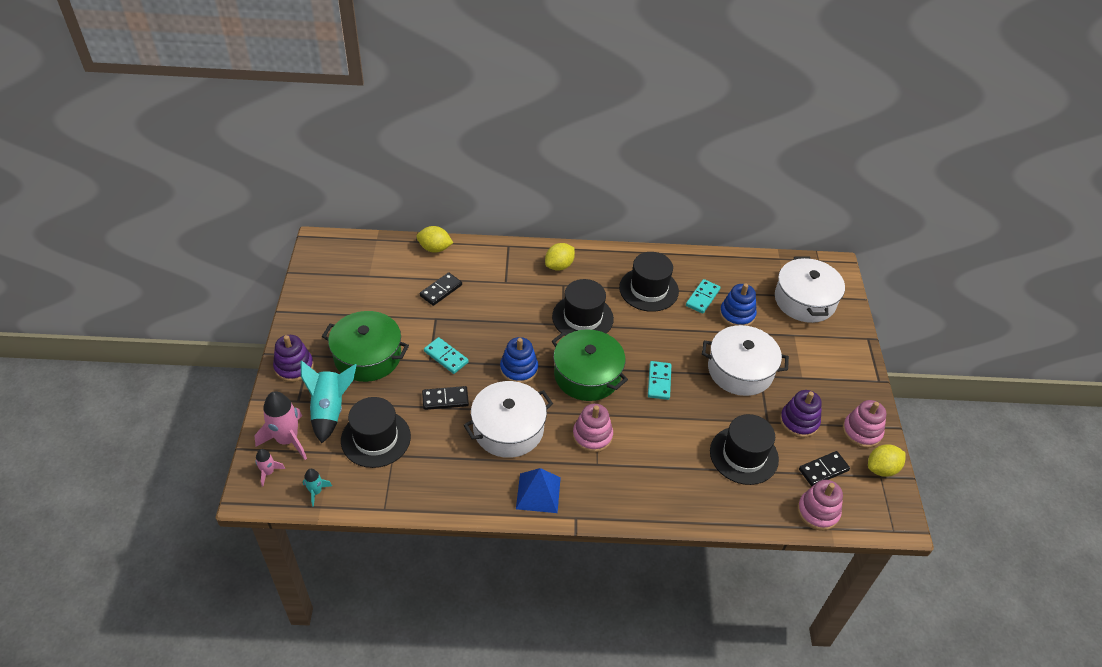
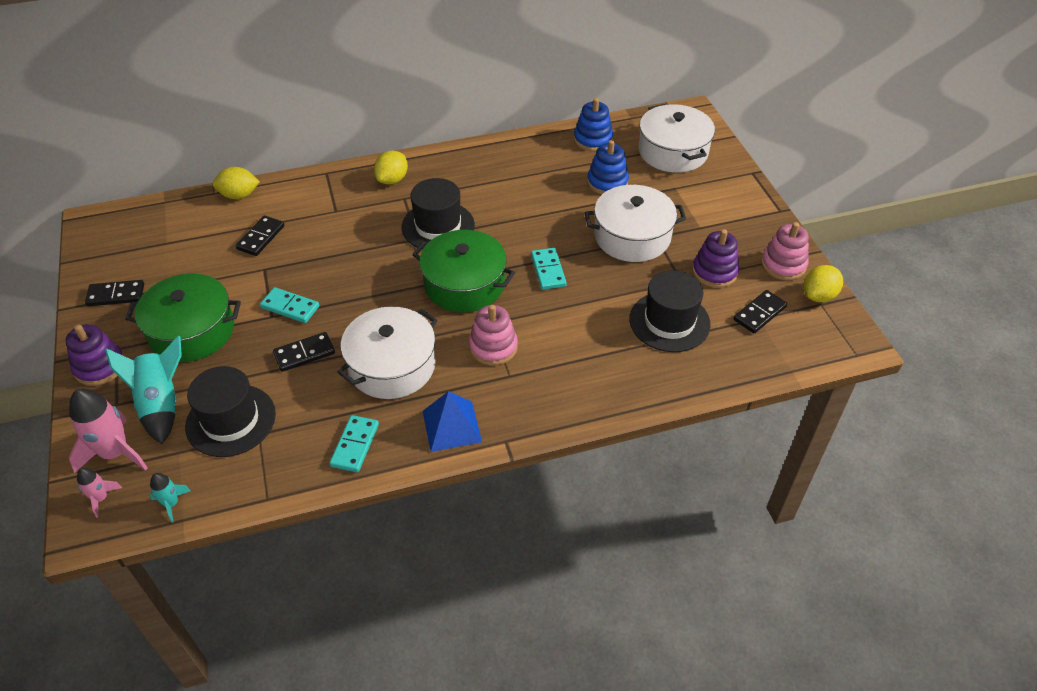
camera: 15 degrees left, 0 degrees up
(320, 310) = (116, 295): none -> black domino
(519, 369) = (382, 298): blue stacking toy -> blue stacking toy (593, 140)
(648, 289) = (502, 180): black hat -> none
(702, 298) = (564, 174): turquoise domino -> turquoise domino (355, 445)
(818, 512) = (771, 358): pink stacking toy -> none

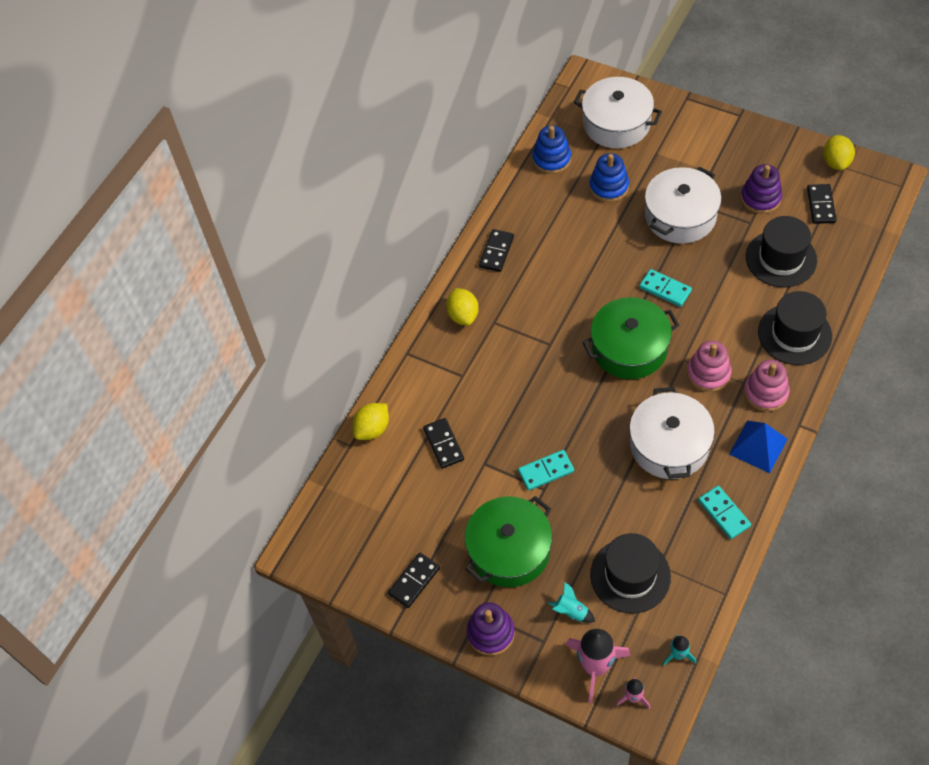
camera: 40 degrees left, 10 degrees up
(161, 404) = (571, 611): turquoise rocket -> turquoise rocket, size x0.51
(304, 353) = (605, 491): black domino -> black domino (496, 252)
(438, 226) = (549, 322): black hat -> black hat (794, 334)
(783, 265) = (791, 157): pink stacking toy -> pink stacking toy (765, 393)

